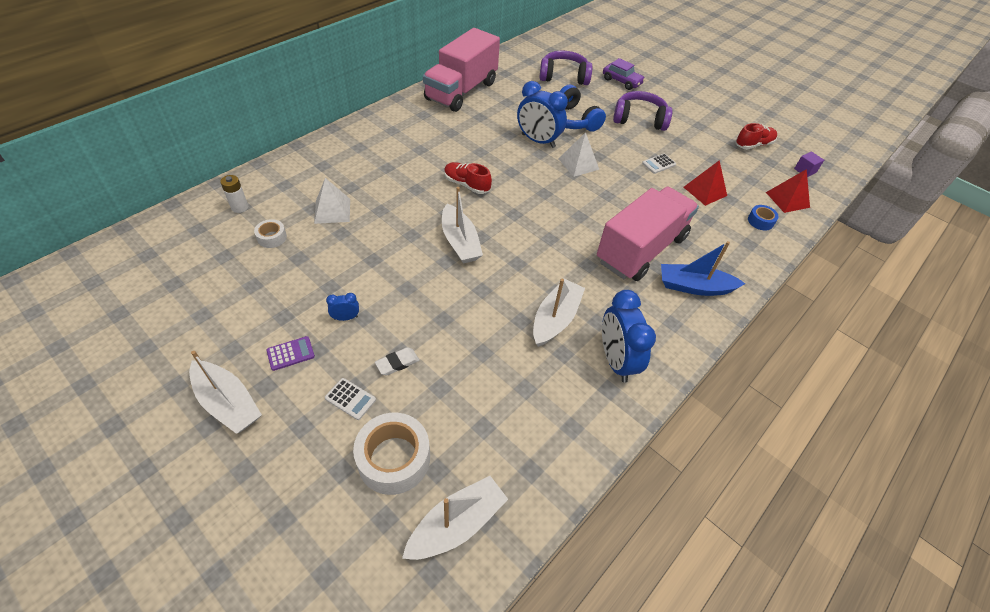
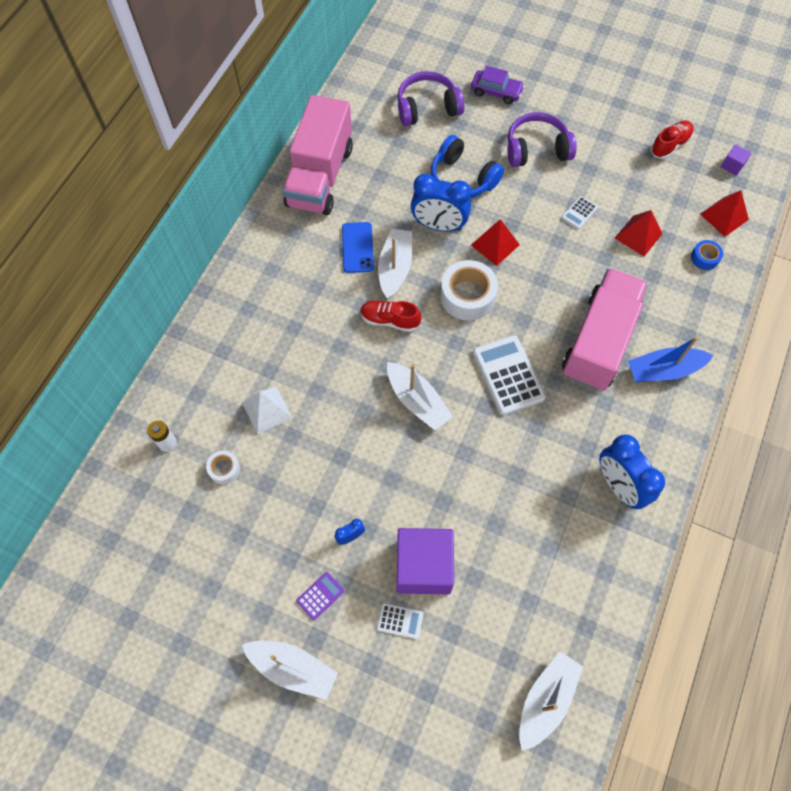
camera: 15 degrees left, 15 degrees up
(394, 459) = (467, 663): white tape -> white tape (467, 296)
(397, 363) = (423, 567): white eraser -> purple cube
(466, 136) = (357, 247): none -> blue phone
(548, 248) = (508, 375): none -> white calculator
(555, 319) = (547, 460): white boat -> white boat (395, 268)
(578, 164) = (495, 245): white pyramid -> red pyramid

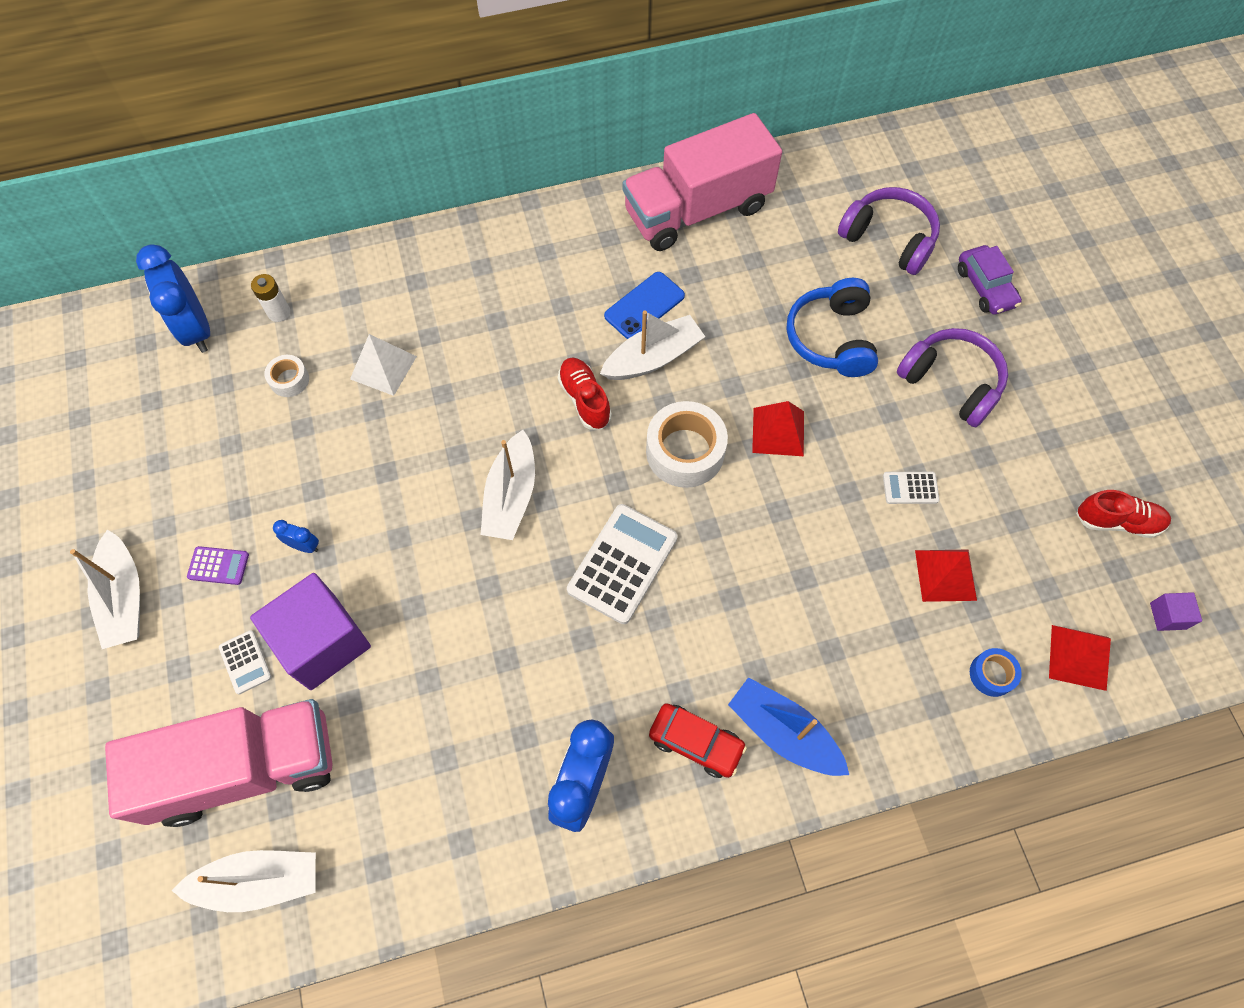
camera: 50 degrees right, 0 degrees up
(439, 225) = (747, 360): blue clock -> blue clock (196, 329)
(599, 341) = (755, 631): pink truck -> pink truck (245, 768)
(638, 415) = (696, 742): none -> red car

